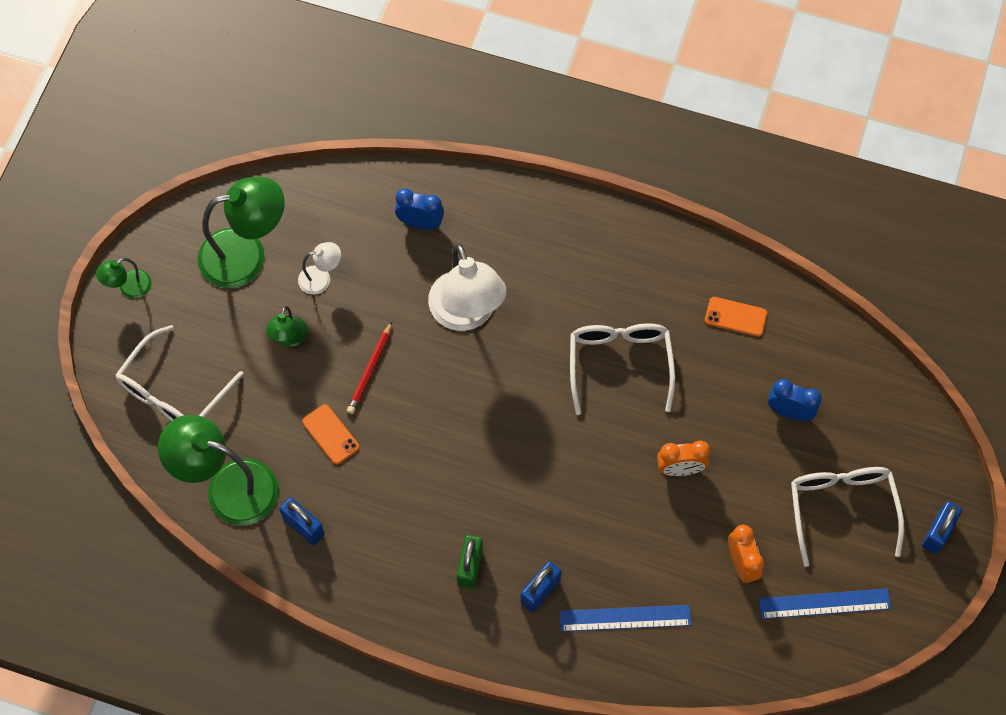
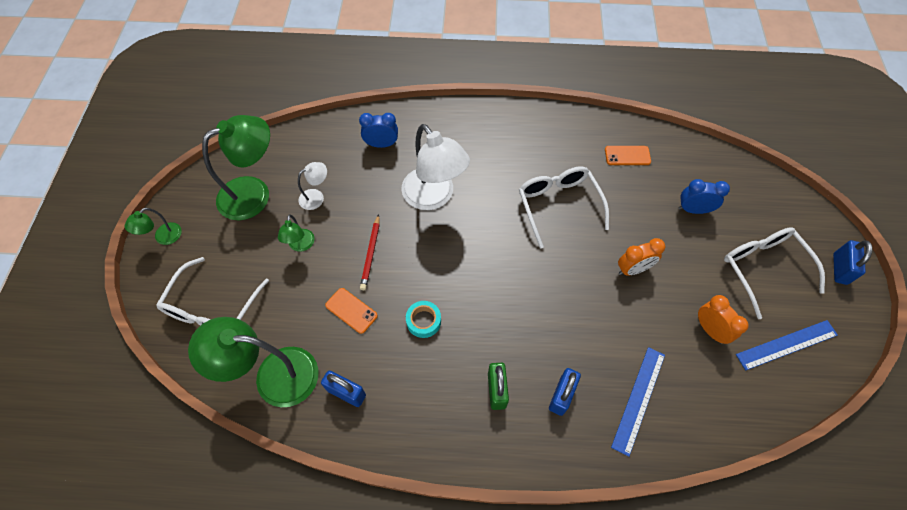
camera: 15 degrees left, 5 degrees down
(410, 468) = (423, 321): none -> turquoise tape
(625, 618) = (638, 399): blue ruler -> blue ruler turned 45 degrees counterclockwise

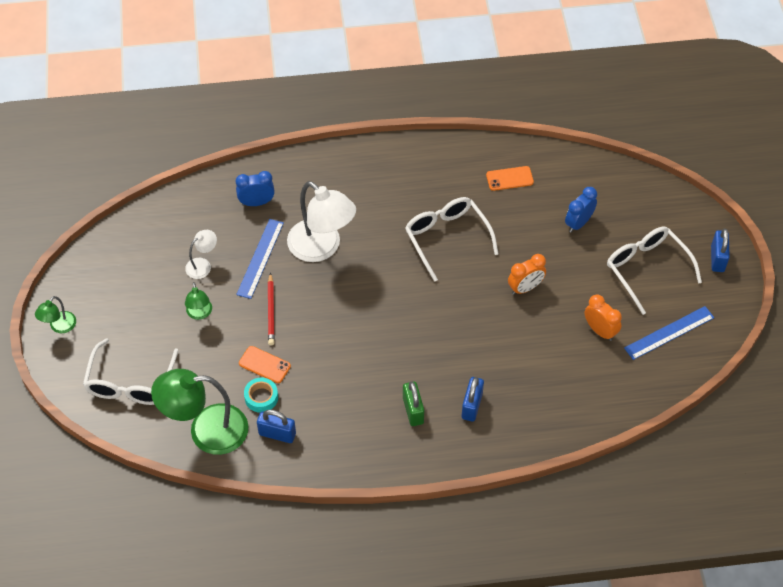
camera: 10 degrees left, 5 degrees down
(254, 193) = (138, 270): green lamp -> none
(423, 321) = (335, 363): turquoise tape -> turquoise tape (261, 397)
(638, 399) = (540, 398): blue ruler -> blue ruler (260, 258)
(693, 210) = (578, 223): blue clock -> blue clock turned 45 degrees counterclockwise

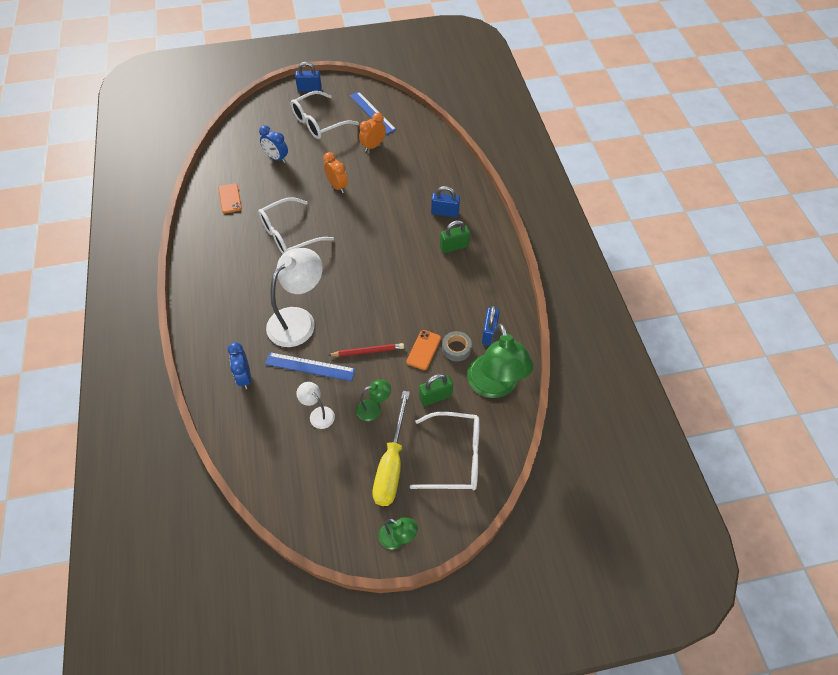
camera: 95 degrees left, 0 degrees up
(135, 326) = (391, 464): none -> yellow screwdriver
(203, 371) = (435, 397): none -> green padlock
(261, 397) = (456, 348): turquoise tape -> grey tape

